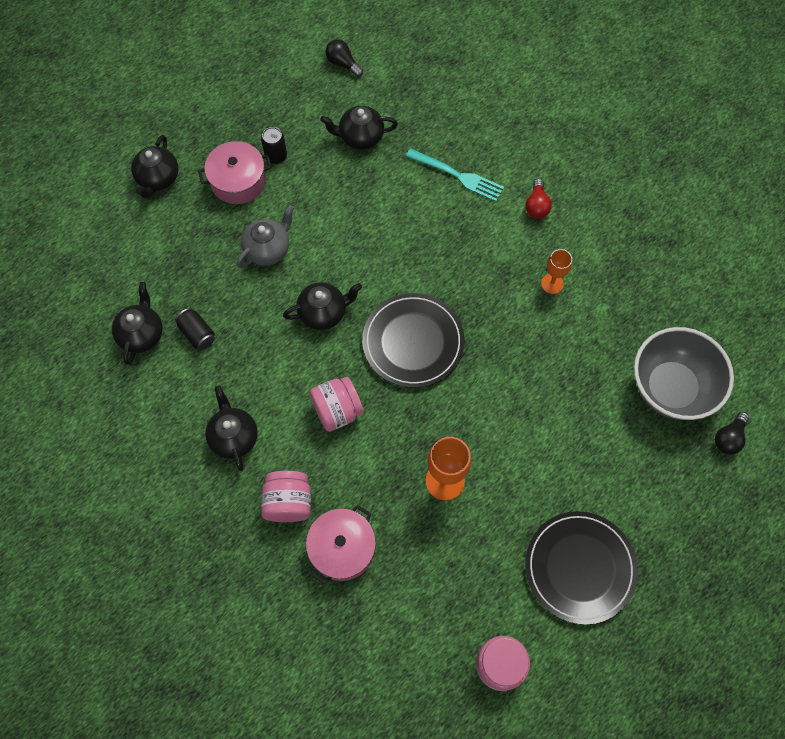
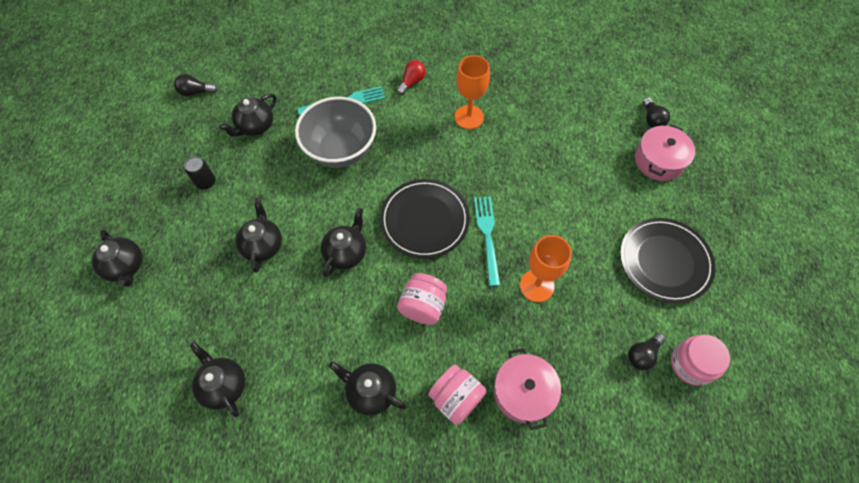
camera: 45 degrees left, 5 degrees down
(197, 333) = (268, 346): black can -> none
(238, 181) = (193, 219): pink pot -> pink pot (659, 161)
(268, 249) = (263, 245): grey teapot -> black teapot
(450, 403) = (487, 236): none -> turquoise fork
(468, 617) = (642, 354): none -> black light bulb
(536, 206) = (412, 82): red light bulb -> red light bulb turned 105 degrees counterclockwise
(552, 283) = (469, 117): orange goblet -> orange goblet, size x1.61
(671, 388) = (594, 119): grey bowl -> grey bowl (341, 150)

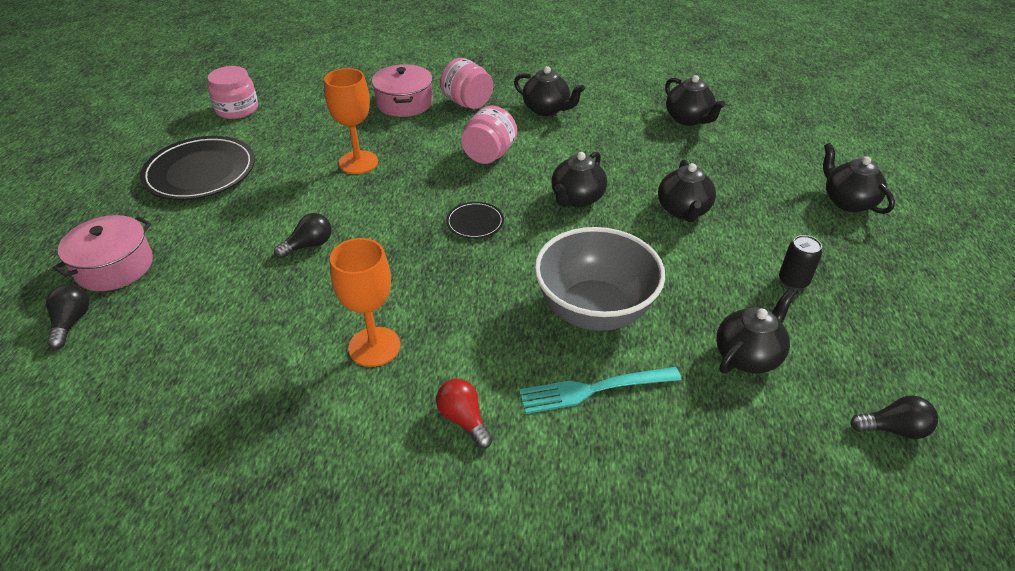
camera: 175 degrees left, 20 degrees down
(412, 82) = (464, 419): red light bulb -> red light bulb turned 105 degrees clockwise
(424, 220) = (475, 222): black plate -> black plate, size x0.49
(487, 236) = (398, 204): turquoise fork -> none
(642, 354) = (279, 116): black light bulb -> black light bulb (309, 245)

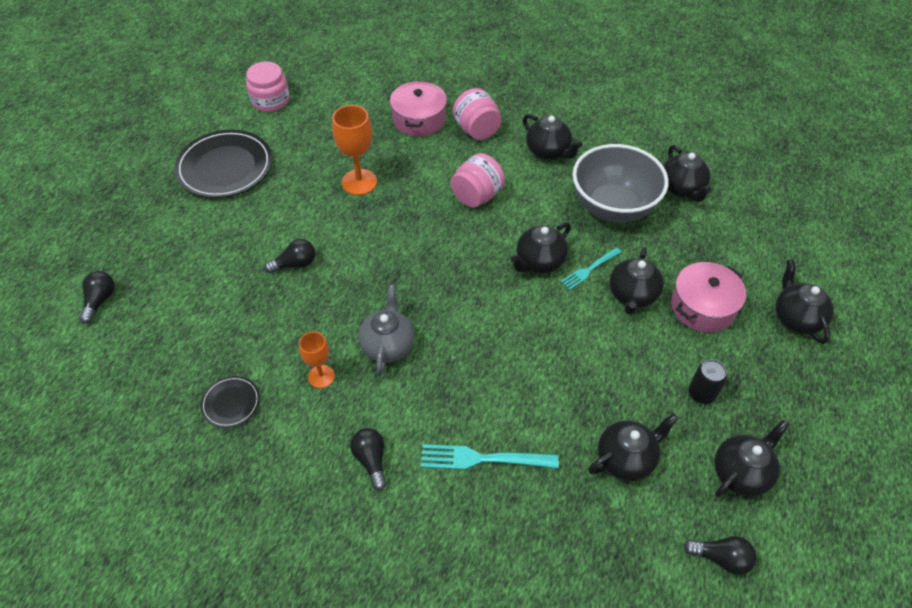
camera: 15 degrees right, 10 degrees up
(114, 267) = (140, 253): pink pot -> pink pot (702, 307)
(374, 347) = (321, 376): orange goblet -> orange goblet, size x0.62
(442, 301) = (388, 345): none -> grey teapot
(464, 419) = (371, 460): red light bulb -> black light bulb
(475, 222) = (440, 269): black plate -> black plate (231, 403)
(594, 310) = (511, 383): grey bowl -> grey bowl (613, 207)
(630, 196) = (589, 269): none -> turquoise fork
(869, 344) = (741, 473): none -> black teapot

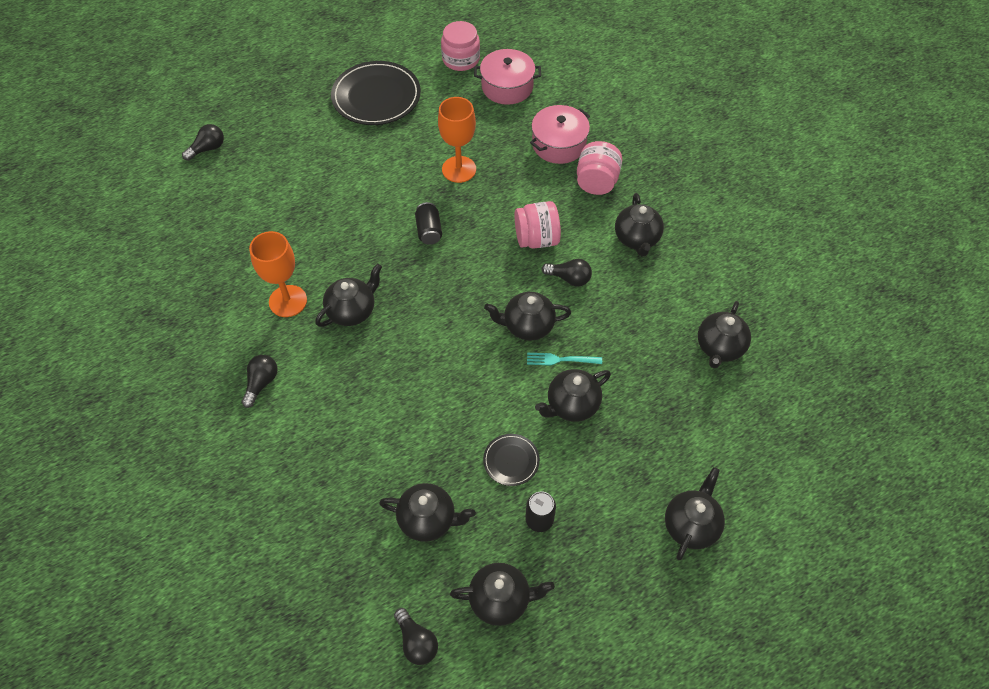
camera: 40 degrees right, 5 degrees up
(231, 403) = (217, 278): black plate -> black plate (511, 461)
(295, 264) = (351, 205): black light bulb -> black light bulb (569, 278)
(321, 376) = (288, 301): orange goblet -> orange goblet, size x1.61
(385, 242) = (429, 231): none -> black can
(388, 345) = (352, 311): grey teapot -> black teapot
(483, 459) = (332, 440): turquoise fork -> none
(613, 207) = (639, 322): grey bowl -> none
(702, 307) = (620, 456): pink pot -> pink pot (507, 87)

